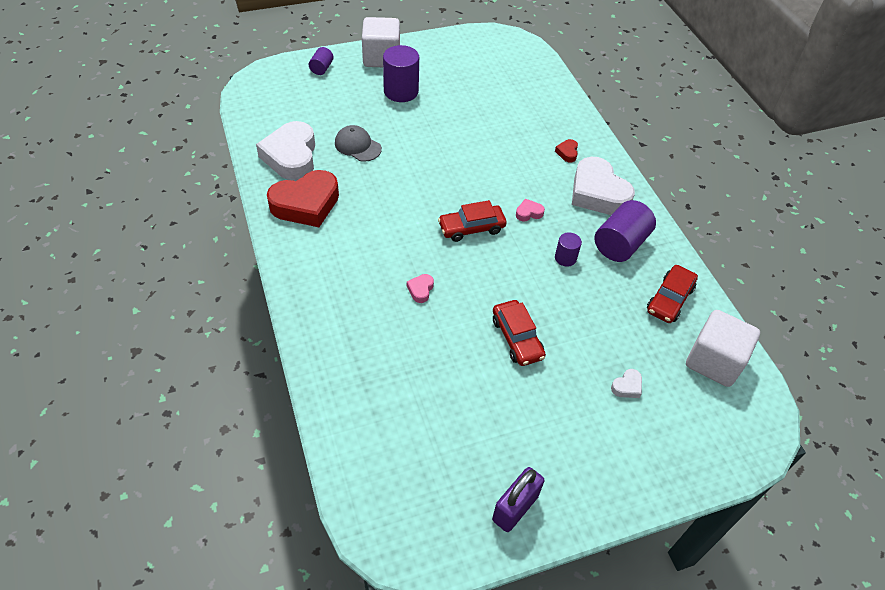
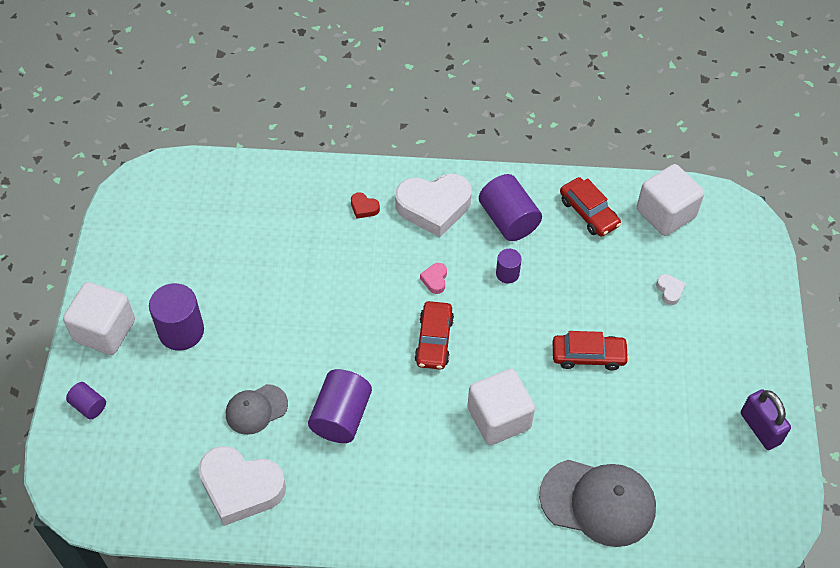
camera: 65 degrees left, 5 degrees up
(306, 204) = (329, 493): red heart -> none
(371, 384) = (598, 502): none -> grey cap
(374, 192) = (341, 416): none -> purple cylinder
(420, 290) = (499, 418): pink heart -> white cube

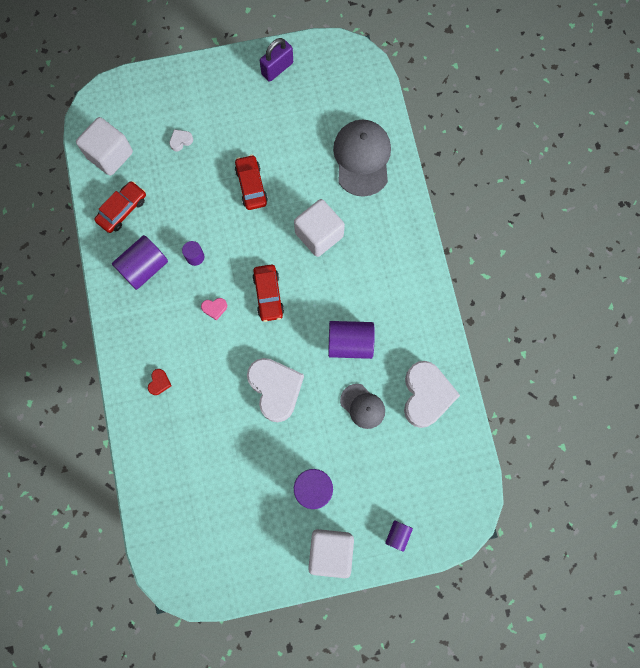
camera: 105 degrees left, 20 degrees up
(434, 207) = (145, 327): white heart -> white heart (275, 389)
(434, 340) = (268, 295): red car -> red car turned 90 degrees clockwise

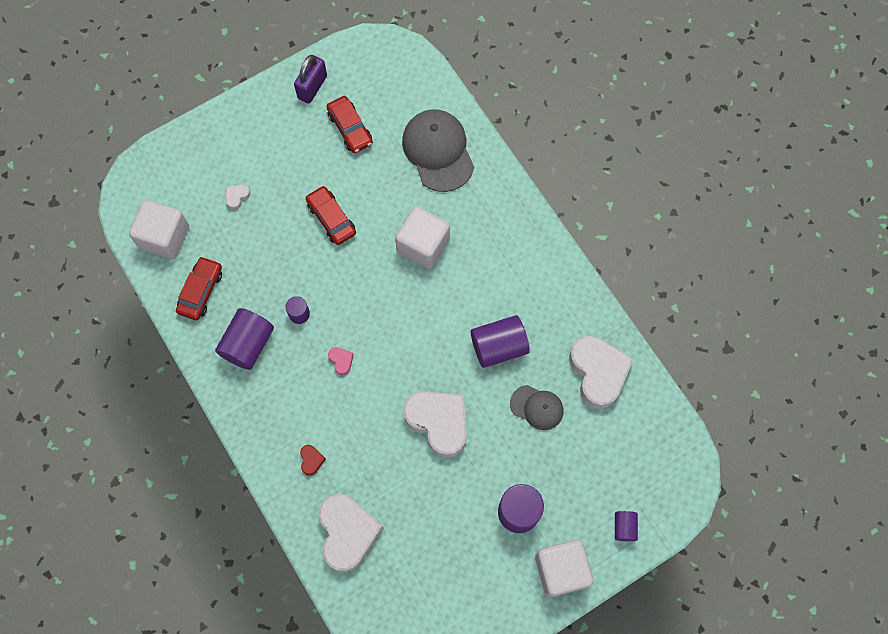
camera: 20 degrees left, 5 degrees down
(166, 454) = (347, 533): none -> white heart
(214, 308) = (341, 361): pink heart -> pink heart turned 90 degrees counterclockwise
(268, 295) = (393, 327): red car -> red car (350, 128)

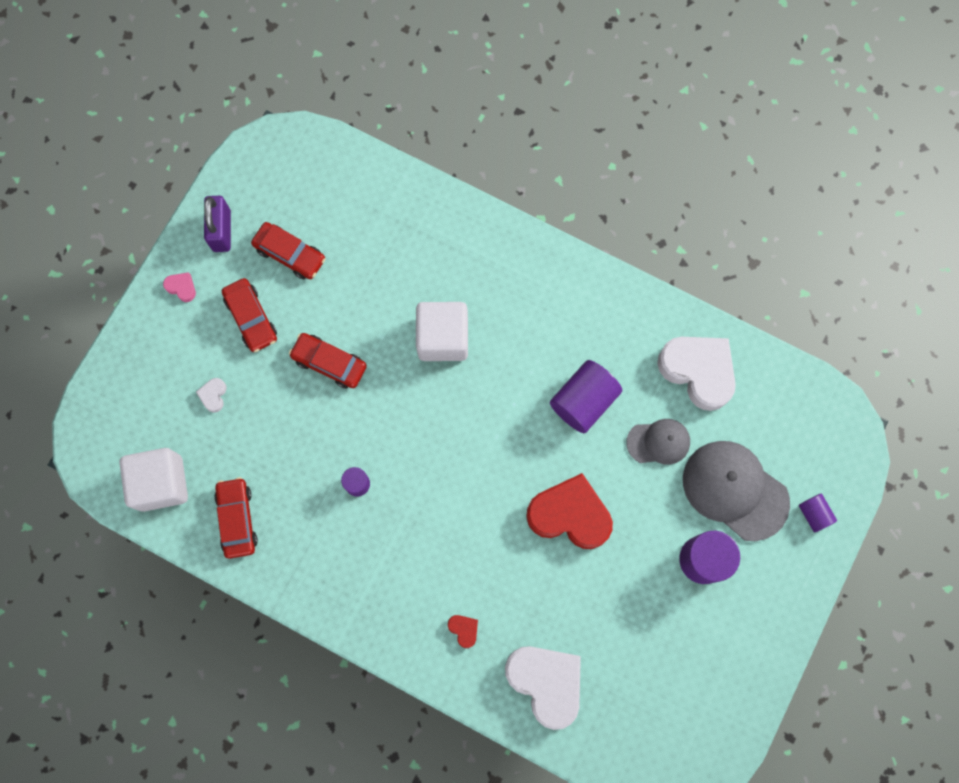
camera: 30 degrees left, 5 degrees up
(248, 344) = (323, 547): purple cylinder -> none
(296, 158) = (251, 318): none -> red car
(341, 361) = (431, 508): pink heart -> pink heart (181, 287)
(438, 151) = (398, 228): grey cap -> grey cap (735, 490)
(438, 422) = (569, 515): white heart -> red heart
(561, 570) = (778, 593): white cube -> none

